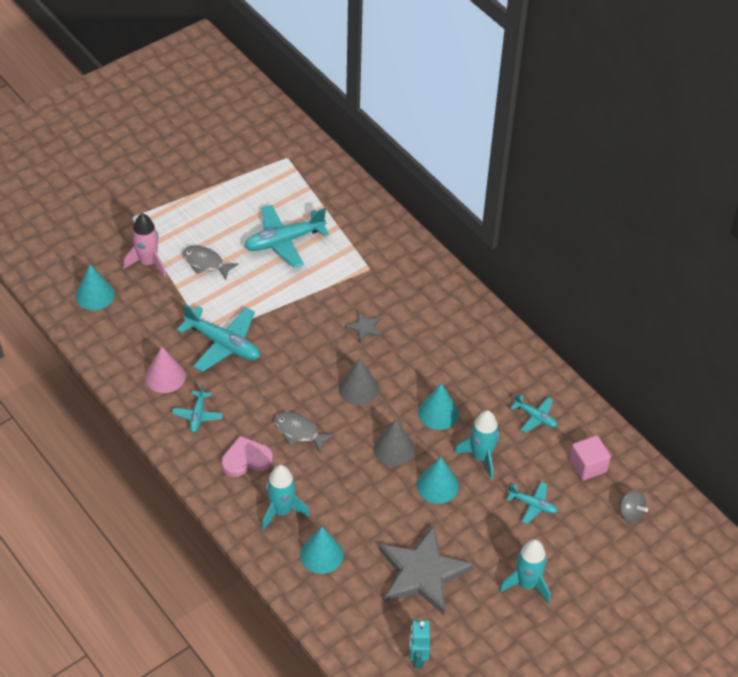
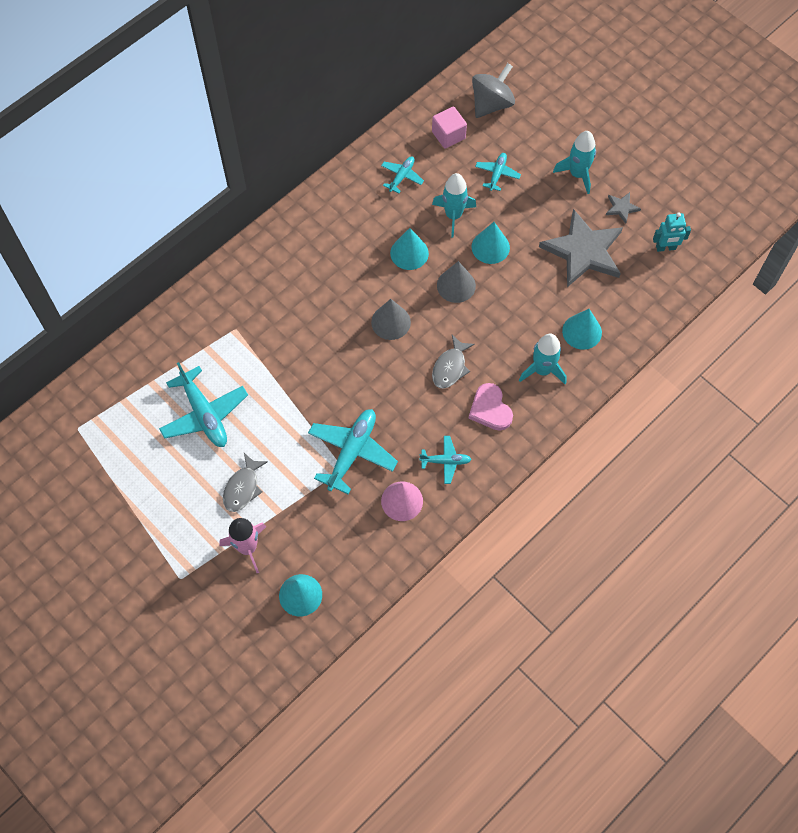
camera: 95 degrees left, 15 degrees up
(364, 328) = (314, 325): grey star -> grey star (621, 208)
(630, 513) = (491, 104): grey spinning top -> grey spinning top, size x1.77

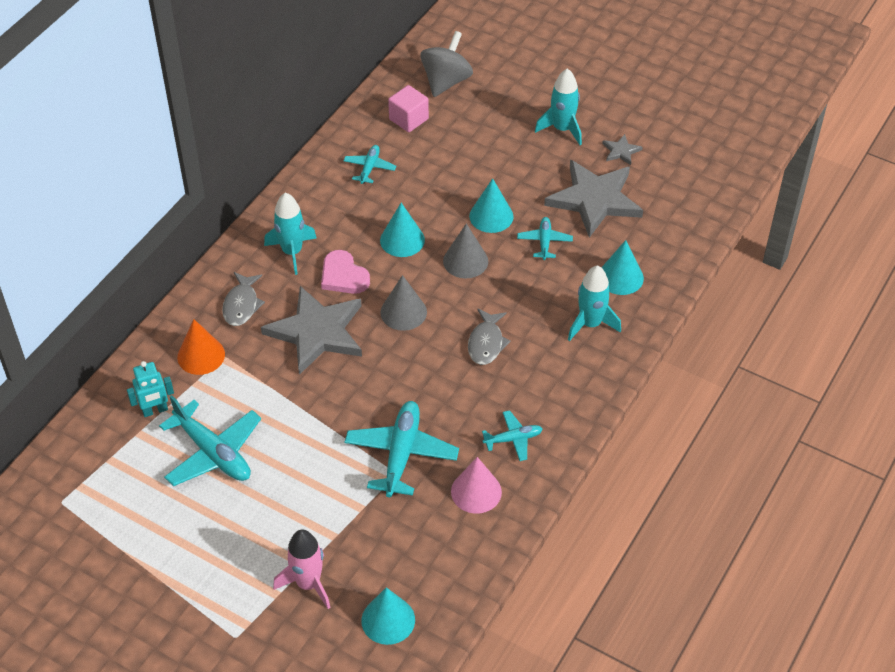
camera: 15 degrees left, 15 degrees down
(217, 323) = (201, 355): none -> orange cone
(243, 488) = (283, 520): grey fish -> grey fish (241, 305)
(315, 324) = (317, 332): none -> grey star
(453, 215) = (439, 194): turquoise rocket -> turquoise rocket (292, 252)
(490, 409) = (545, 375): pink heart -> pink heart (343, 276)
(497, 174) = (474, 145): turquoise plane -> turquoise plane (544, 242)
(666, 248) = (682, 179): turquoise robot -> turquoise robot (155, 410)

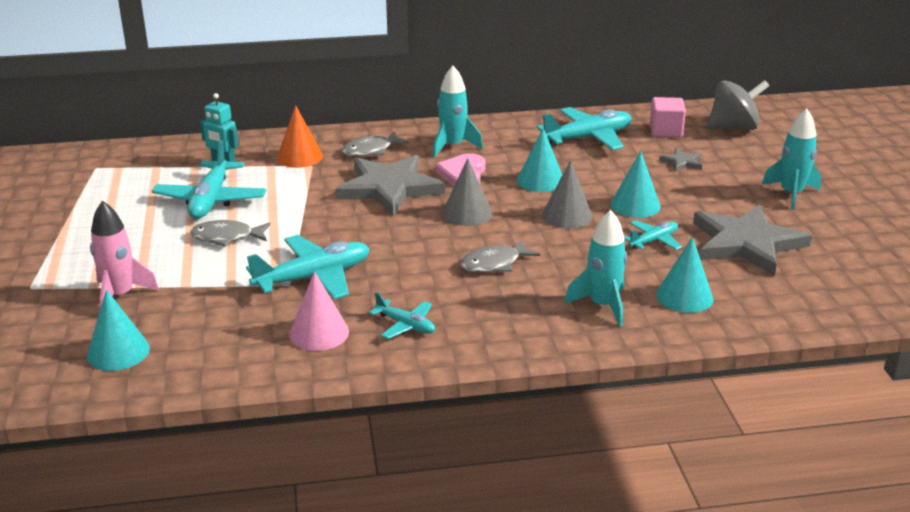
camera: 50 degrees right, 20 degrees down
(287, 474) = (227, 237): none -> grey fish
(369, 168) = (588, 138): turquoise plane -> turquoise plane, size x1.85
(621, 151) = (826, 231): grey star -> grey star (682, 162)

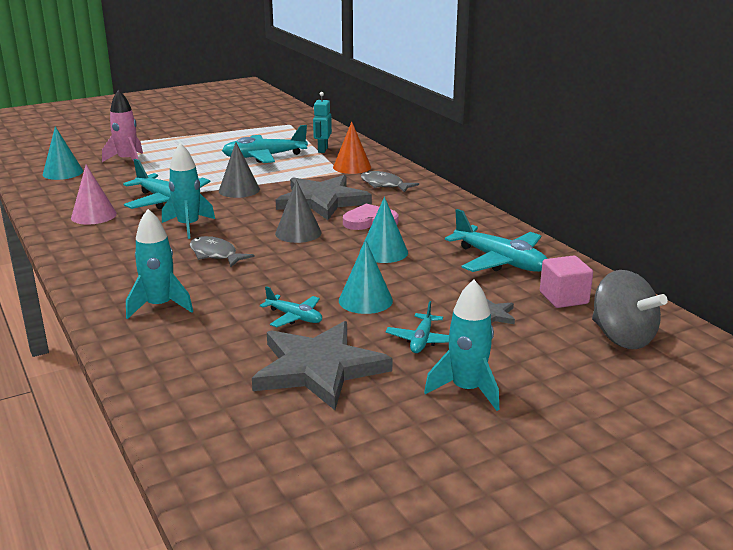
camera: 70 degrees right, 5 degrees down
(227, 237) = (214, 170): grey fish -> none
(405, 325) = (109, 239): turquoise plane -> turquoise plane (422, 340)
(453, 146) = (421, 210): turquoise rocket -> turquoise rocket (188, 226)
(567, 215) = (321, 272): grey cone -> grey cone (239, 190)
(684, 296) = (189, 343): turquoise cone -> none

